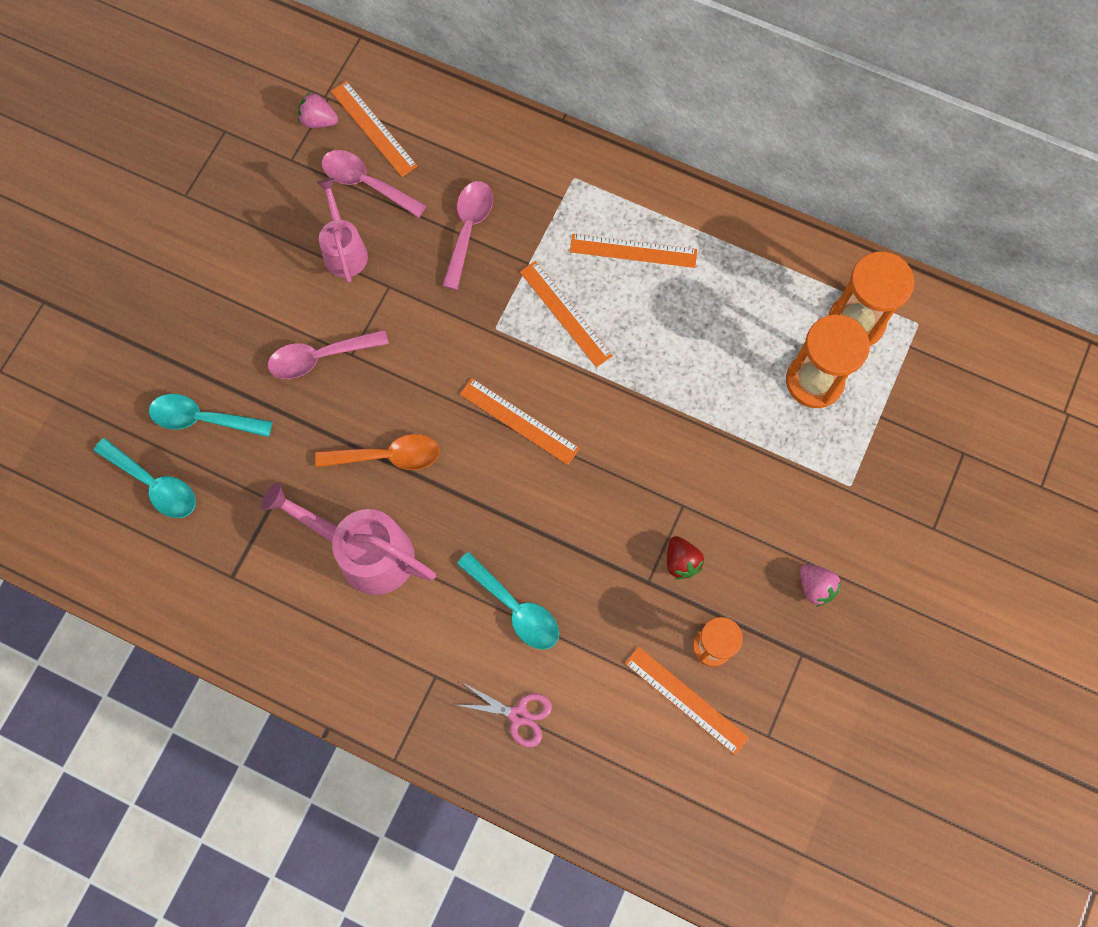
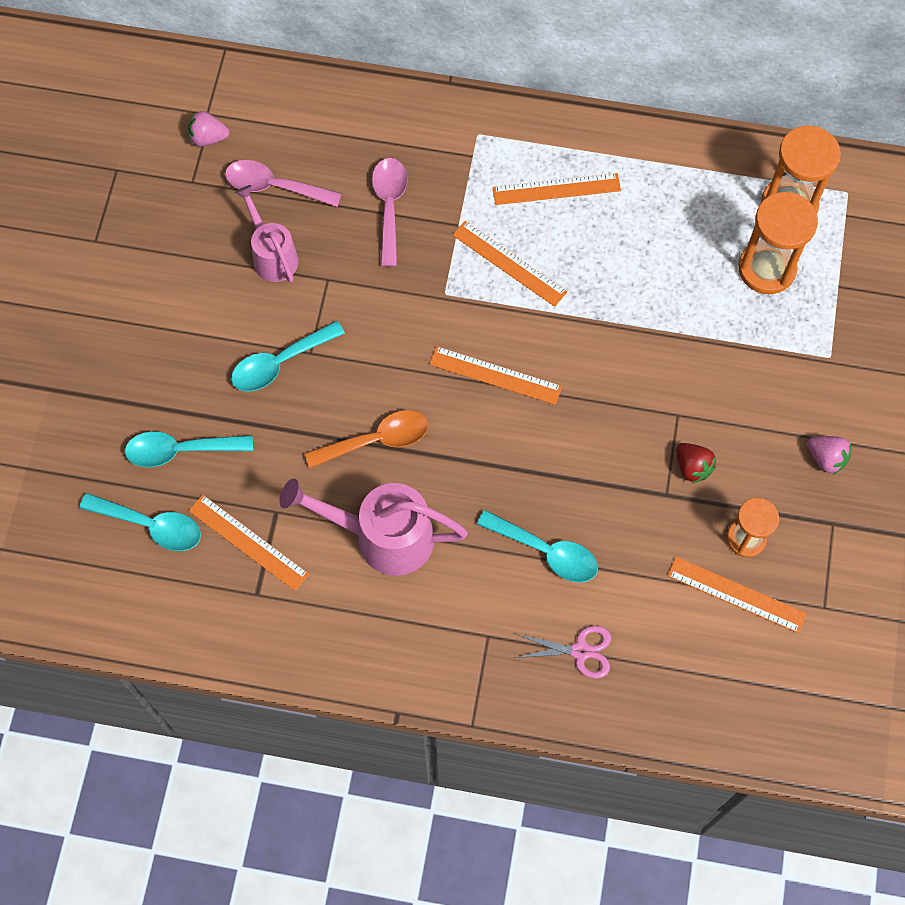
camera: 15 degrees left, 5 degrees down
(319, 357) = (279, 363): pink spoon -> turquoise spoon
(373, 128) = (265, 133): orange ruler -> orange ruler (248, 542)

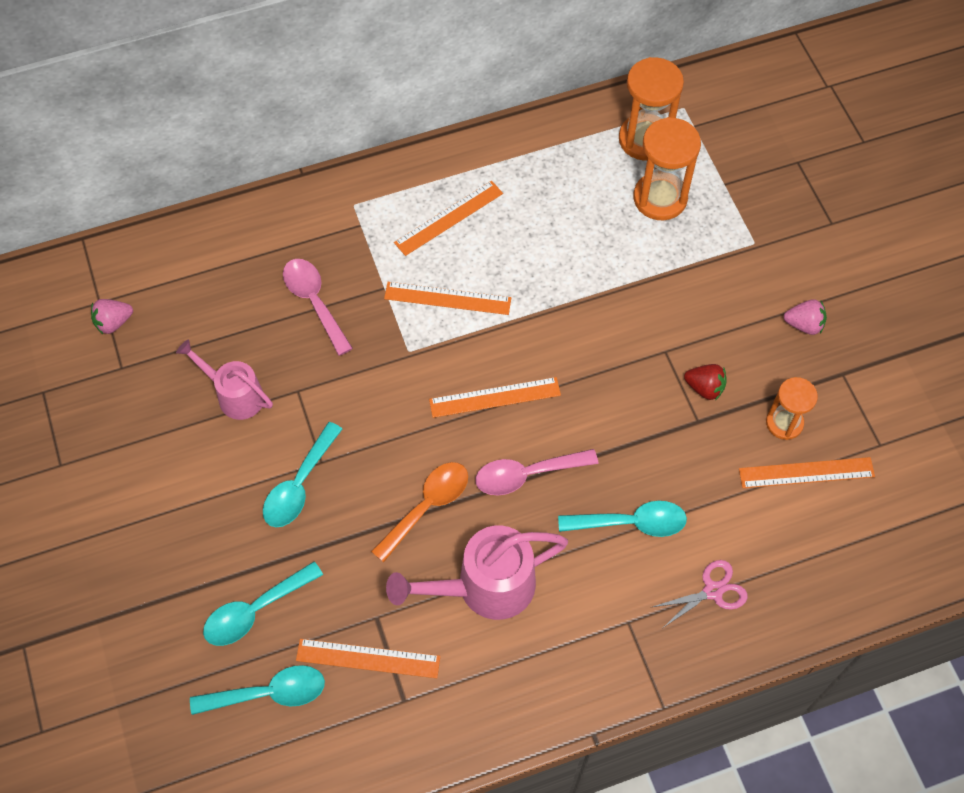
camera: 30 degrees left, 5 degrees down
(274, 186) = (200, 335): pink spoon -> pink spoon (526, 474)

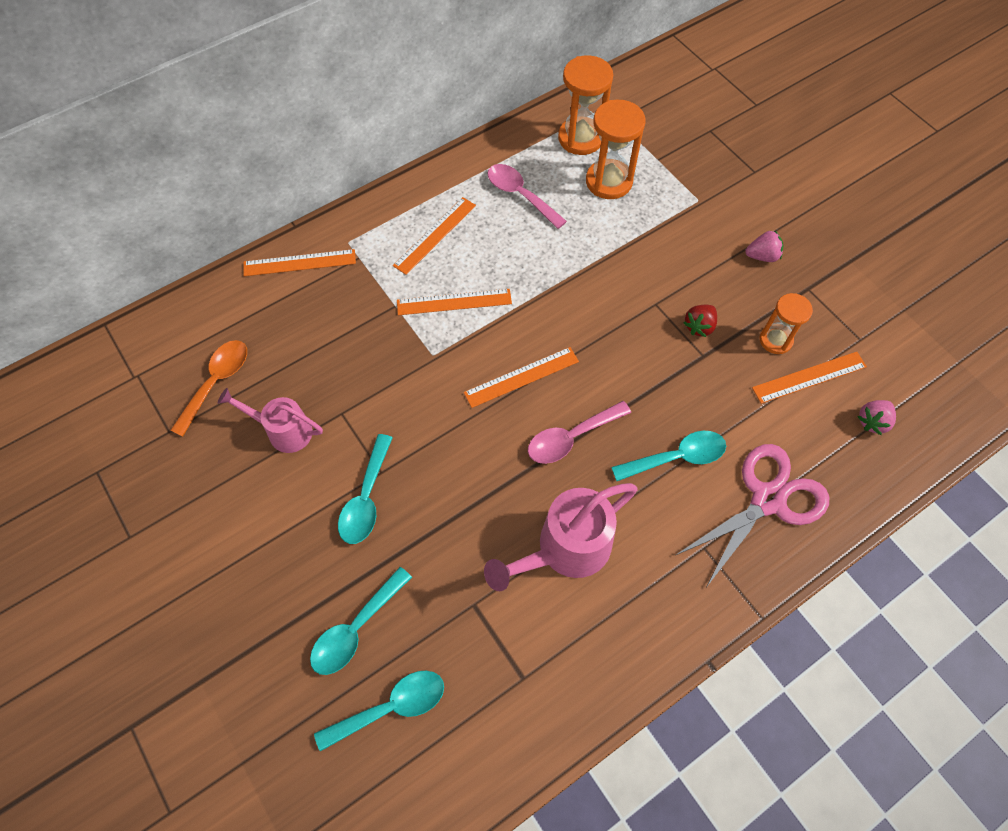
camera: 15 degrees left, 0 degrees up
(113, 322) = (151, 392): pink strawberry -> pink strawberry (872, 421)
(314, 302) = (335, 331): pink spoon -> pink spoon (520, 195)
(368, 658) = (477, 646): orange ruler -> orange ruler (299, 263)
(427, 506) = (490, 488): orange spoon -> orange spoon (216, 382)
(704, 388) = (699, 326): red strawberry -> red strawberry turned 120 degrees clockwise
(713, 591) = (768, 500): pink scissors -> pink scissors, size x1.90

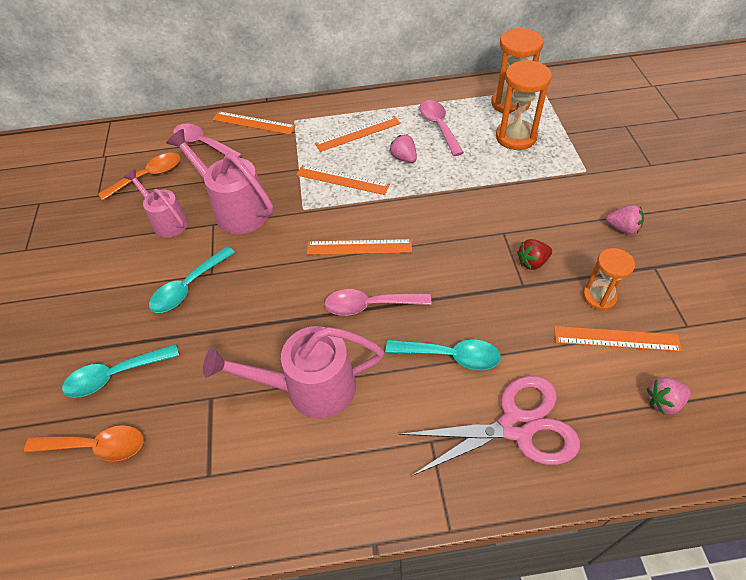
camera: 30 degrees right, 10 degrees down
(255, 313) = (203, 143): none -> pink spoon
(355, 384) = (235, 209): none -> pink watering can
(391, 707) = (97, 446): turquoise spoon -> orange spoon
(505, 250) = (404, 158): none -> pink strawberry

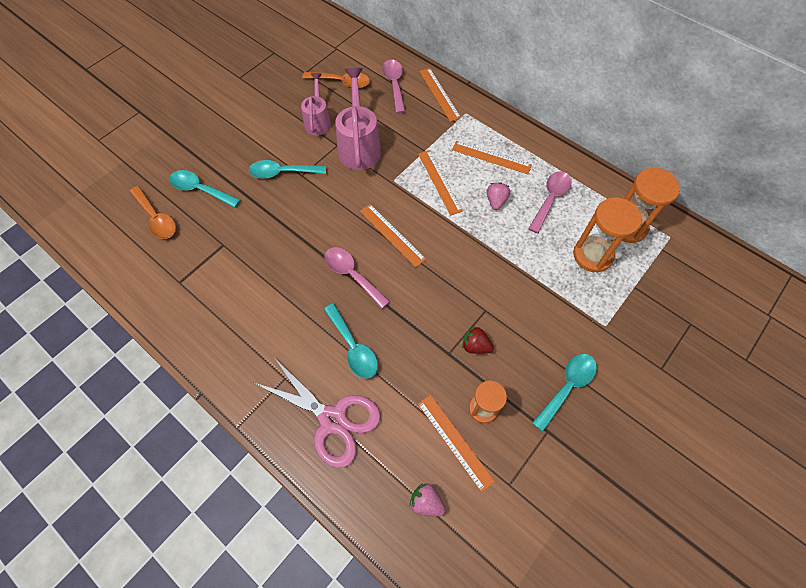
camera: 45 degrees right, 10 degrees up
(309, 388) = (268, 288): pink watering can -> none
(622, 228) = (567, 387): pink strawberry -> turquoise spoon

